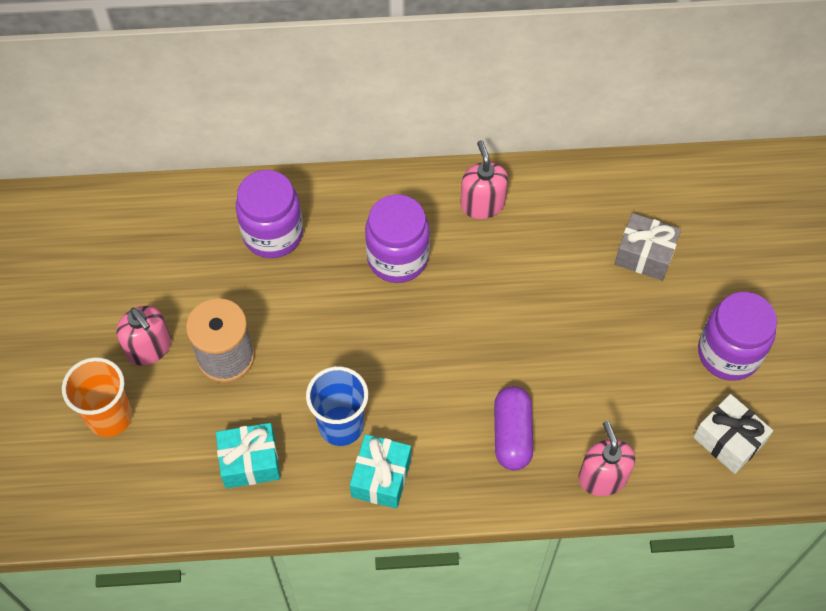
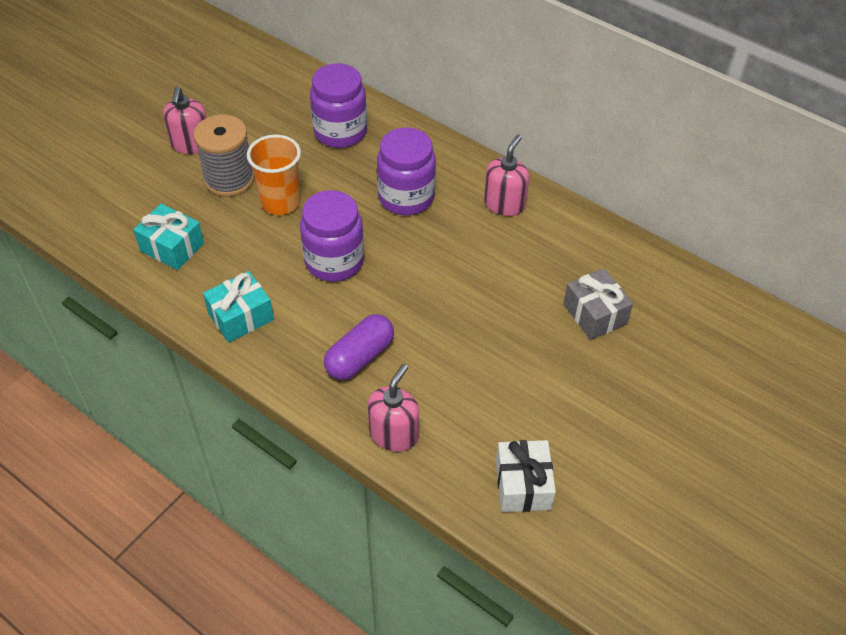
camera: 40 degrees right, 10 degrees down
(110, 417) = (124, 165): orange cup -> orange cup (281, 202)
(341, 425) = (252, 267): blue cup -> none
(728, 353) = (591, 426): purple jar -> purple jar (334, 261)

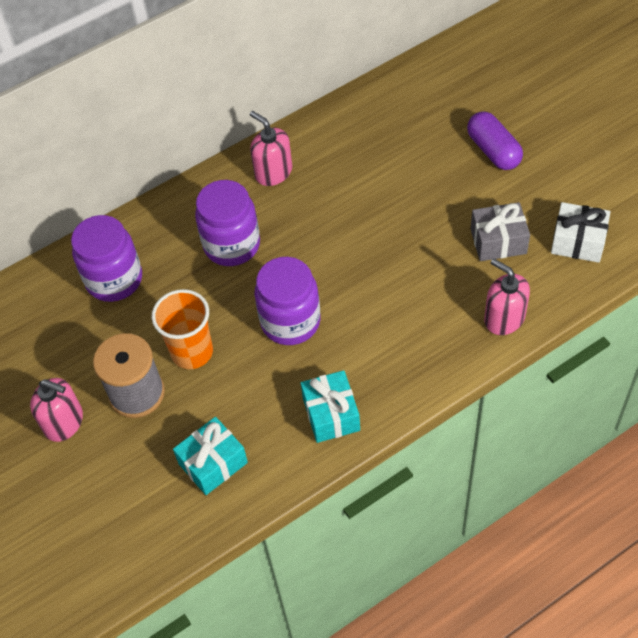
camera: 65 degrees left, 5 degrees up
(360, 357) = (413, 325): purple capsule -> purple capsule (493, 151)
(594, 314) = (424, 145): grey gift -> grey gift (498, 241)

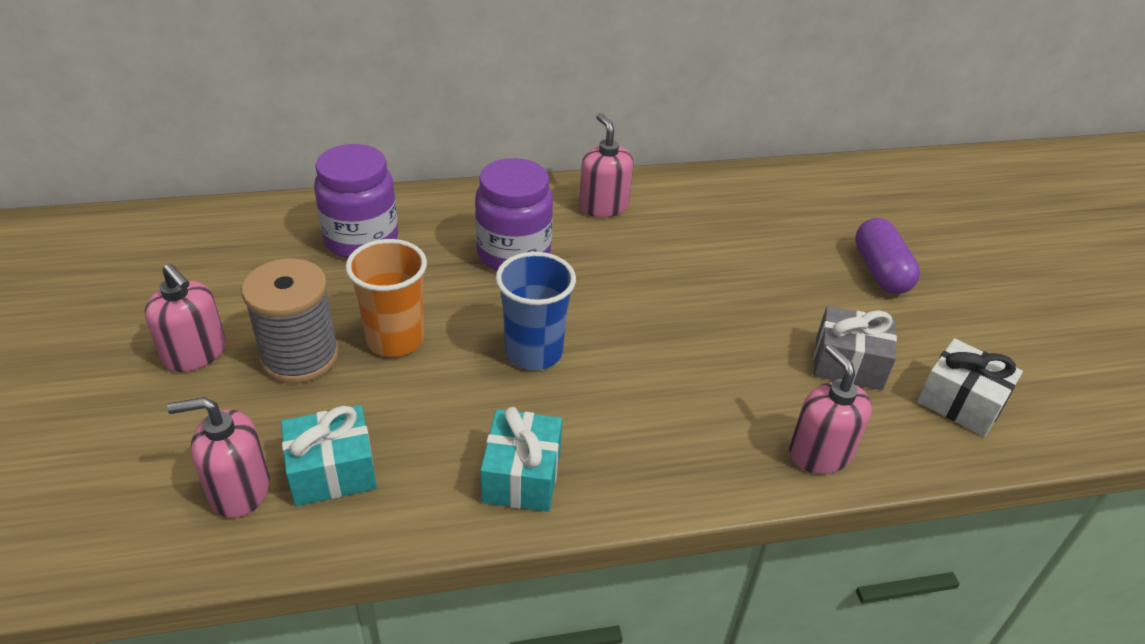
camera: 15 degrees right, 15 degrees down
(164, 500) = (239, 490): none -> pink soap dispenser
(290, 321) = (534, 352): purple jar -> blue cup

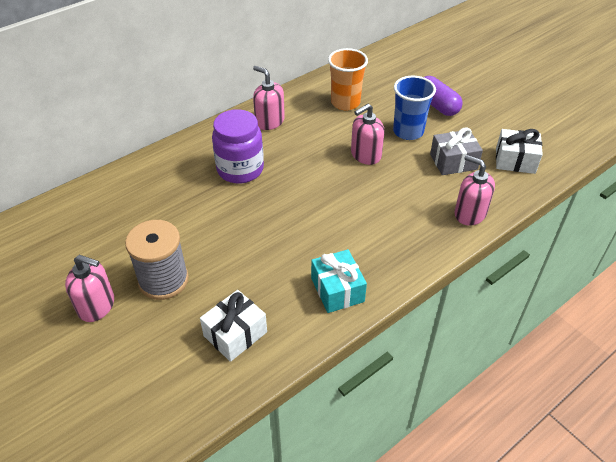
camera: 25 degrees left, 5 degrees up
(239, 490) = (191, 368): pink soap dispenser -> pink soap dispenser (365, 155)
(332, 471) = (235, 334): turquoise gift -> white gift
(361, 240) = (142, 196): purple jar -> none
(395, 339) = (211, 247): orange cup -> orange cup (345, 103)
(534, 352) = (294, 221): blue cup -> blue cup (408, 132)

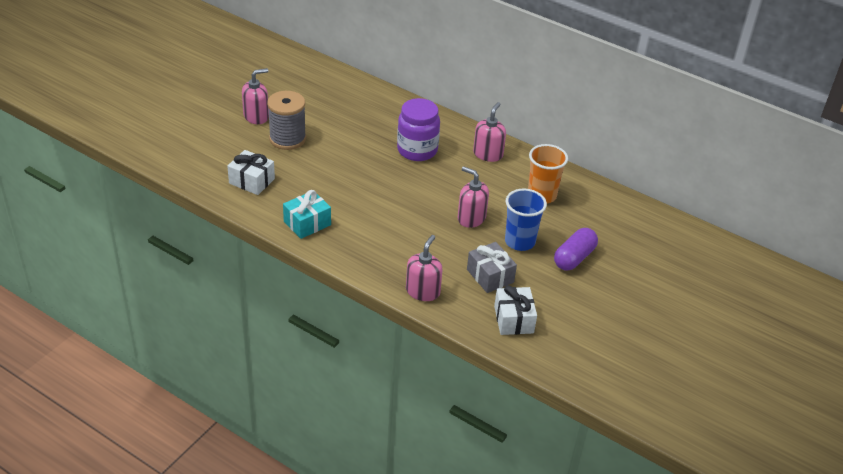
camera: 70 degrees right, 5 degrees down
(97, 306) = (256, 116): pink soap dispenser -> pink soap dispenser turned 120 degrees counterclockwise

